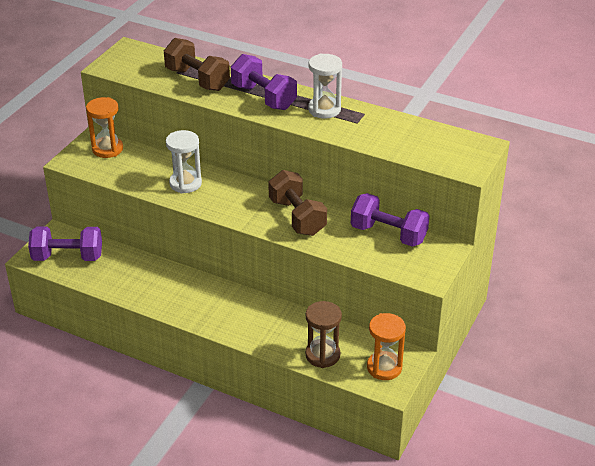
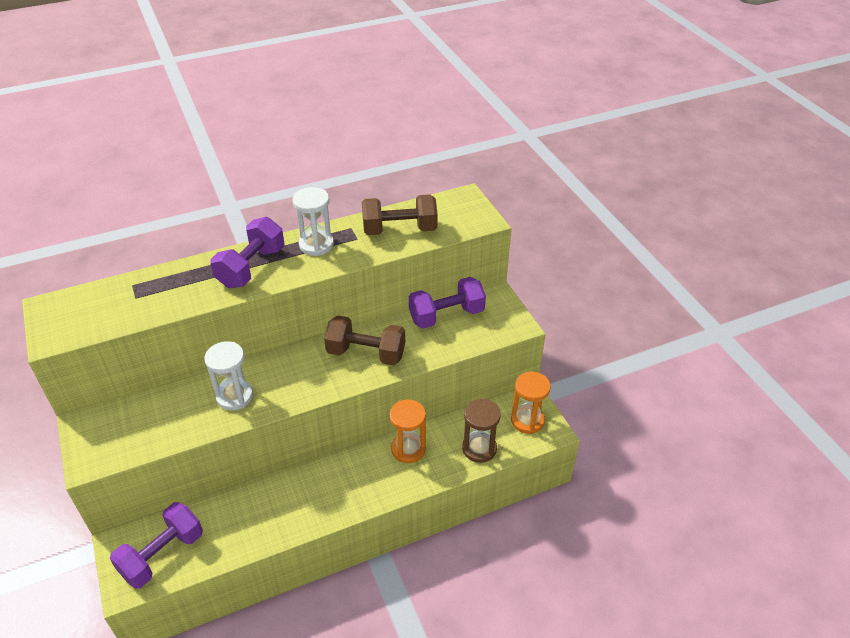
camera: 50 degrees left, 5 degrees up
(107, 149) = (112, 421): orange hourglass -> orange hourglass (408, 449)
(197, 79) = (166, 291): brown dumbbell -> brown dumbbell (399, 230)
(263, 97) = (251, 267): purple dumbbell -> purple dumbbell turned 60 degrees counterclockwise

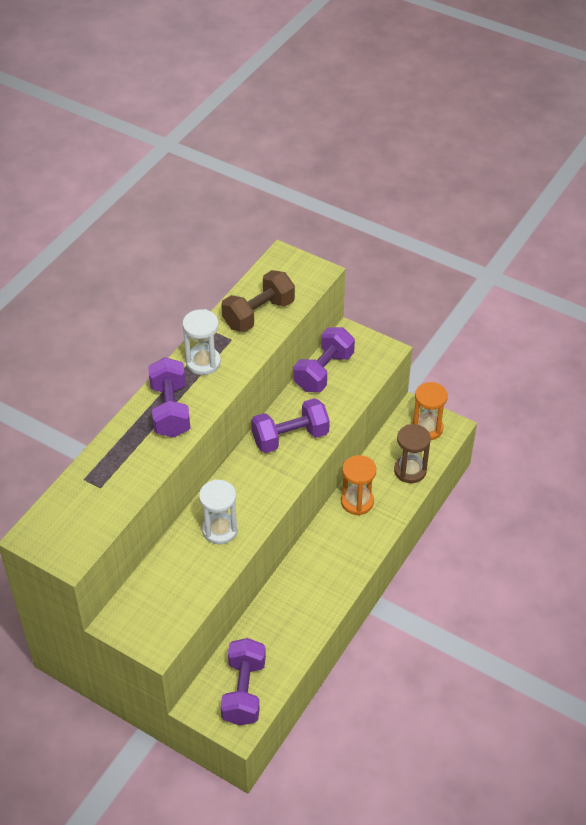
camera: 35 degrees left, 5 degrees up
(366, 353) = (290, 437): brown dumbbell -> purple dumbbell

